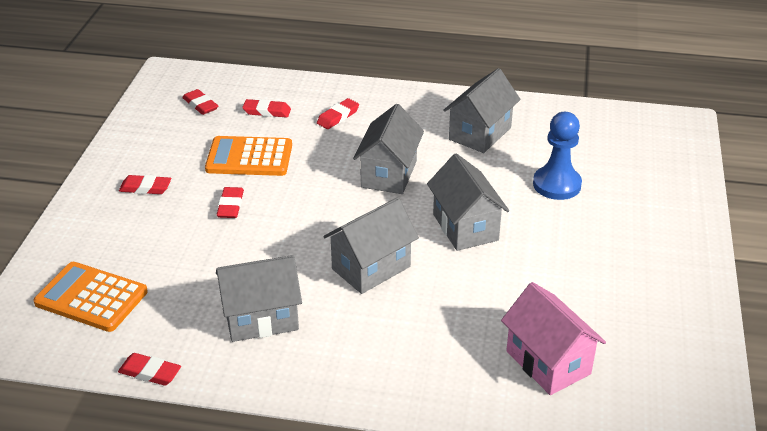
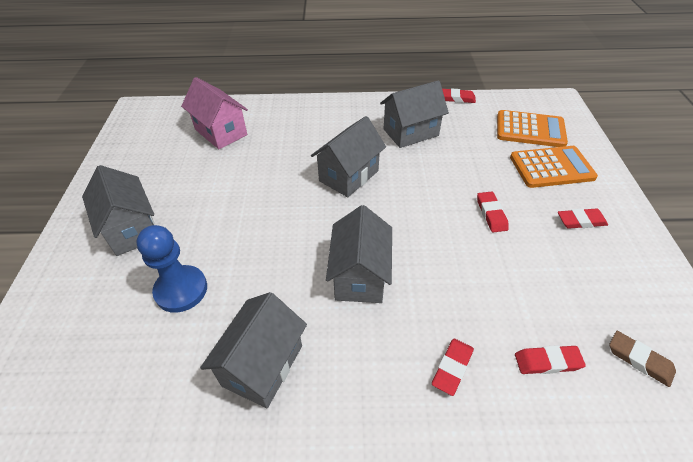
camera: 170 degrees right, 10 degrees up
(200, 105) = (639, 360): red eraser -> brown eraser
(249, 157) = (514, 276): orange calculator -> orange calculator (551, 167)
(465, 227) = (277, 223): grey house -> grey house (131, 229)

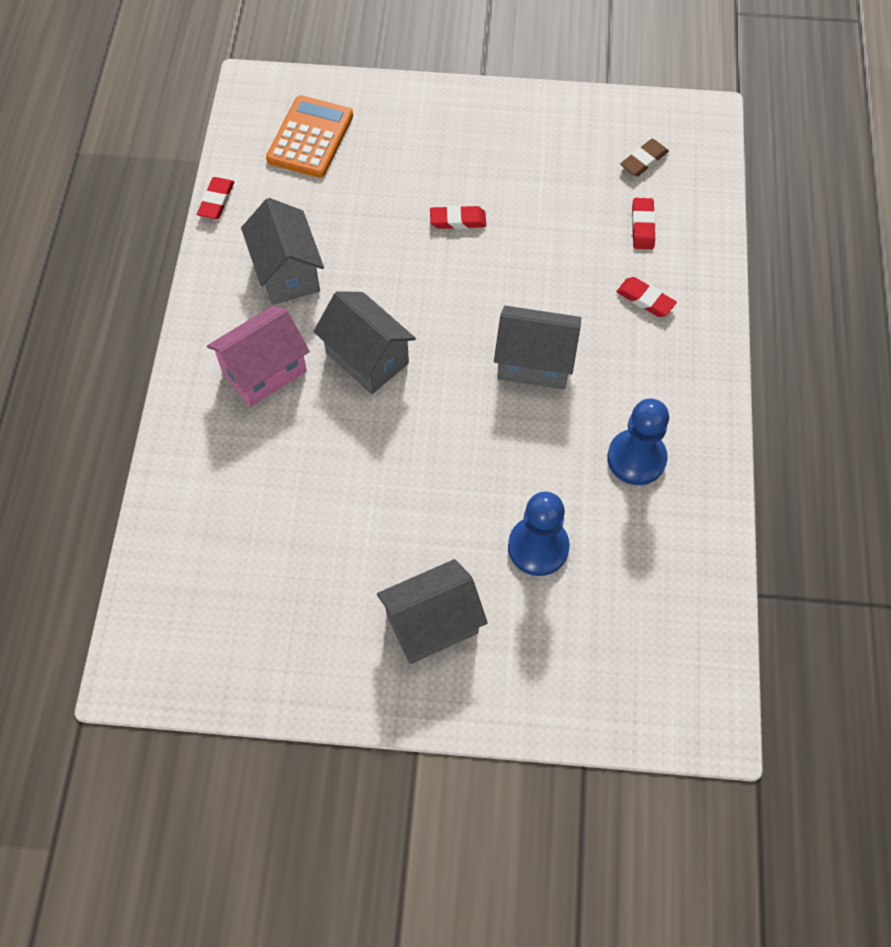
camera: 85 degrees left, 15 degrees up
(221, 132) = (231, 527): pink house -> pink house (264, 371)
(262, 365) = (636, 458): grey house -> blue pawn
(551, 167) = (388, 139): orange calculator -> none
(581, 221) = (479, 143): red eraser -> none

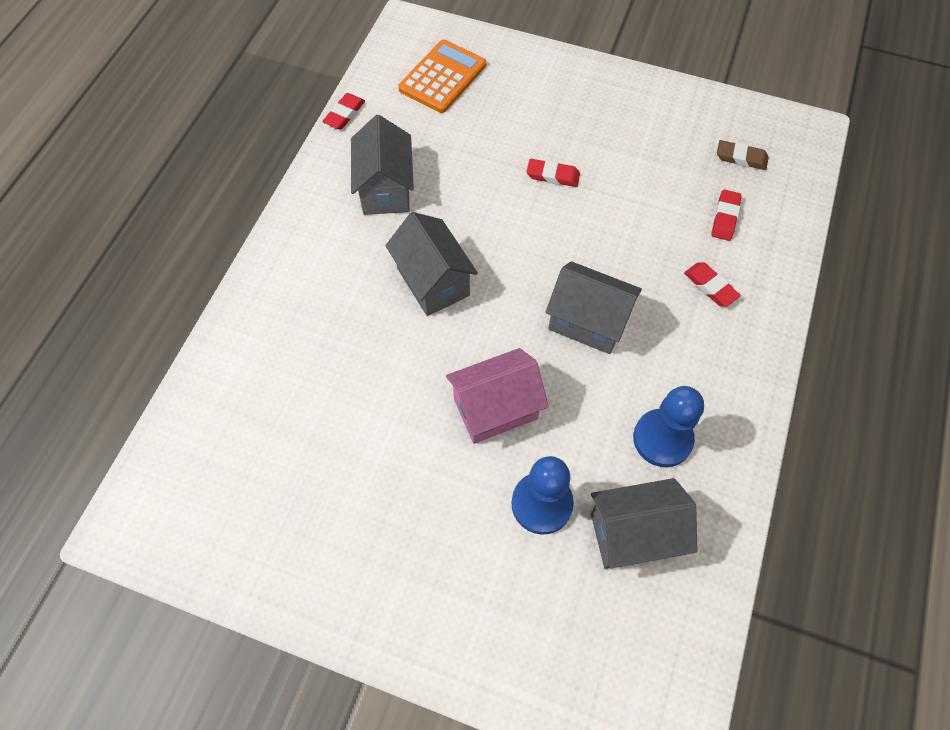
camera: 15 degrees right, 0 degrees up
(264, 371) = (337, 273): pink house -> pink house (495, 409)
(432, 624) = (417, 555): grey house -> grey house (633, 534)
(644, 160) = (741, 158): brown eraser -> brown eraser turned 45 degrees clockwise

